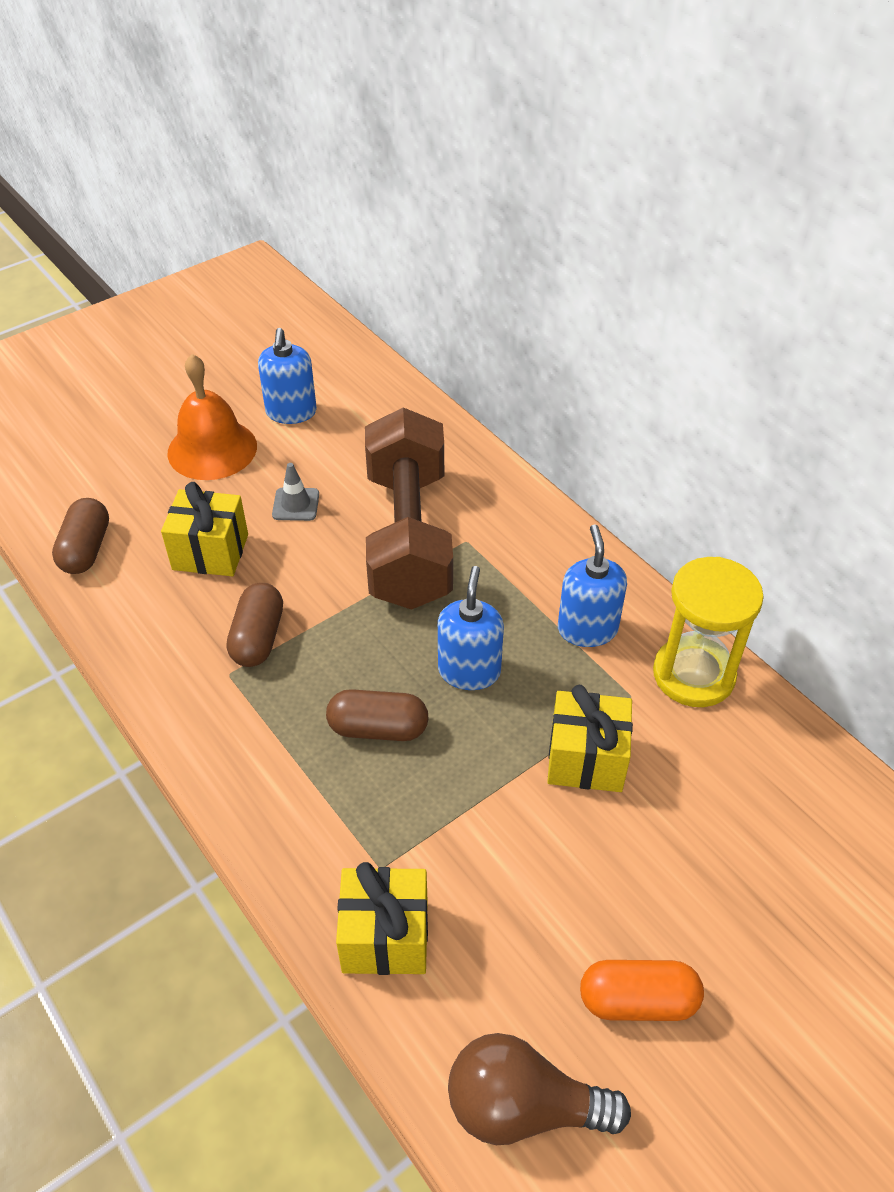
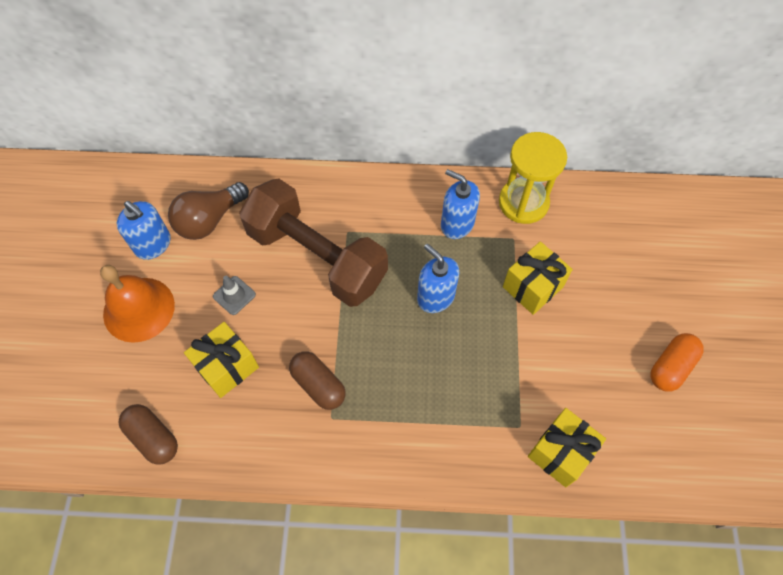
camera: 50 degrees left, 15 degrees up
(378, 728) = (435, 367): brown capsule -> none
(523, 1106) = (687, 454): brown light bulb -> brown light bulb (209, 220)

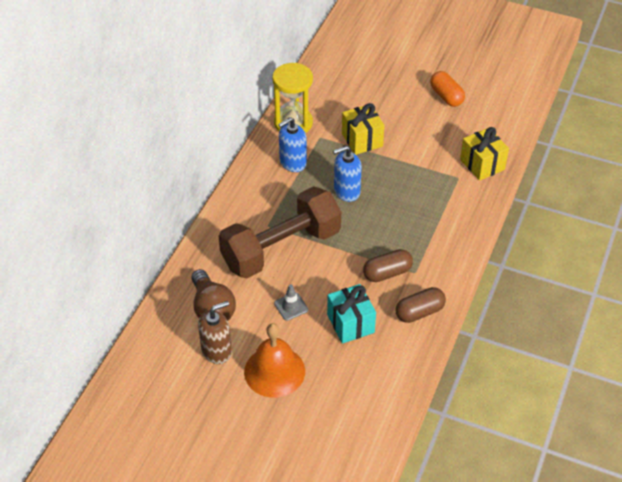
camera: 70 degrees left, 15 degrees down
(153, 244) = (216, 351): blue soap dispenser -> brown soap dispenser
(153, 437) = (390, 380): brown capsule -> brown capsule (419, 312)
(227, 367) = (350, 323): yellow gift -> turquoise gift

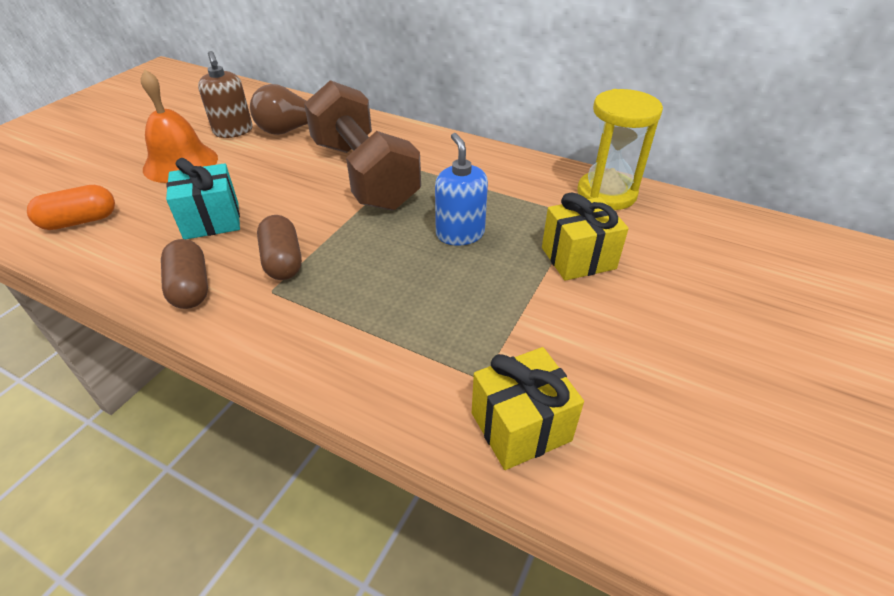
camera: 95 degrees right, 5 degrees down
(291, 306) = (267, 177): grey traffic cone -> none
(292, 163) = (522, 189): blue soap dispenser -> none
(446, 96) = (736, 392): orange capsule -> orange capsule (80, 221)

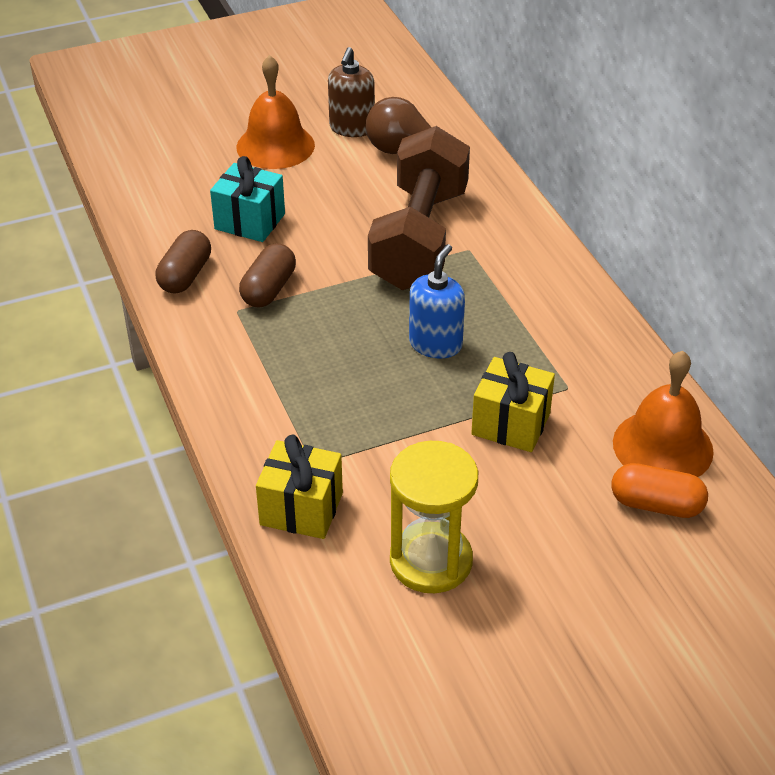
camera: 40 degrees right, 0 degrees up
(80, 221) = (156, 171): orange capsule -> orange capsule (656, 505)
(606, 193) = (629, 382): yellow hourglass -> yellow hourglass (431, 561)
(678, 220) = (662, 446): none -> orange bell

